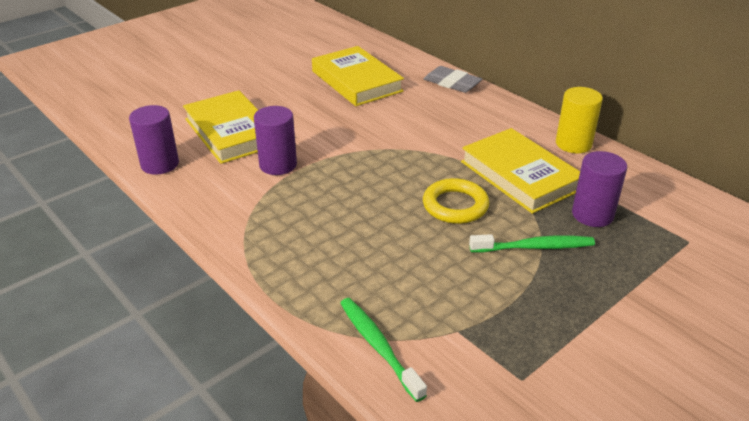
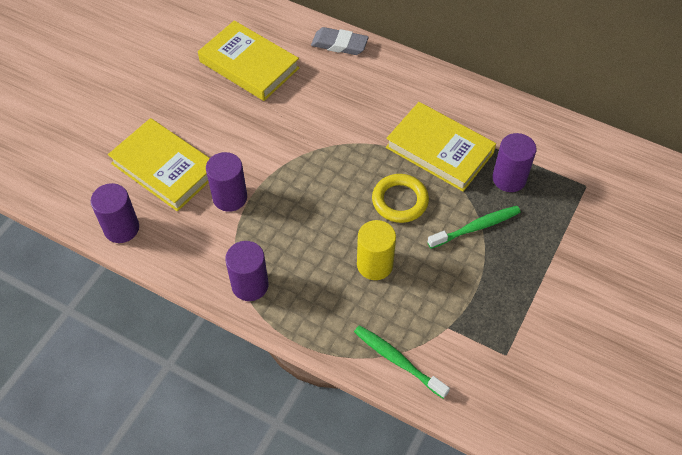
camera: 20 degrees left, 20 degrees up
(253, 235) = (250, 285): none -> purple cylinder
(573, 144) = (471, 98): yellow cylinder -> yellow cylinder (374, 265)

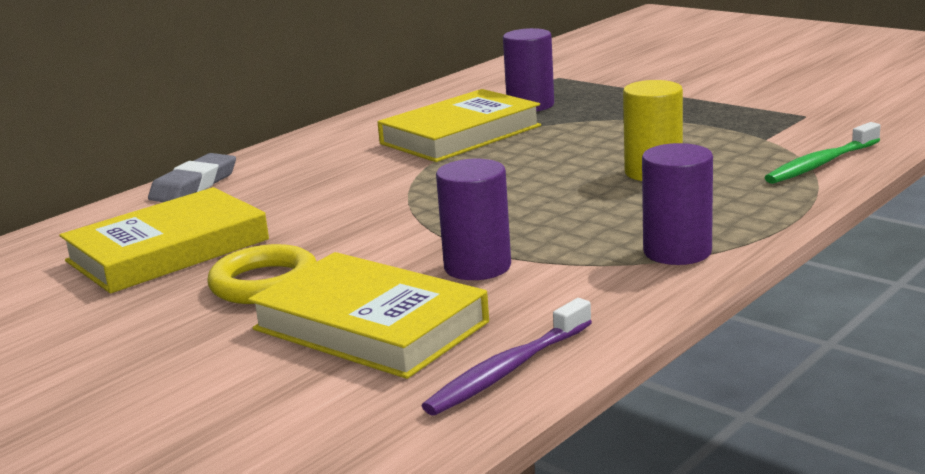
camera: 75 degrees left, 35 degrees down
(121, 228) = (508, 370): purple cylinder -> purple toothbrush
(165, 168) = (370, 326): yellow book -> yellow book turned 75 degrees clockwise
(400, 201) = (541, 157): yellow ring -> yellow ring (264, 283)
(476, 227) = (604, 122): green toothbrush -> none

